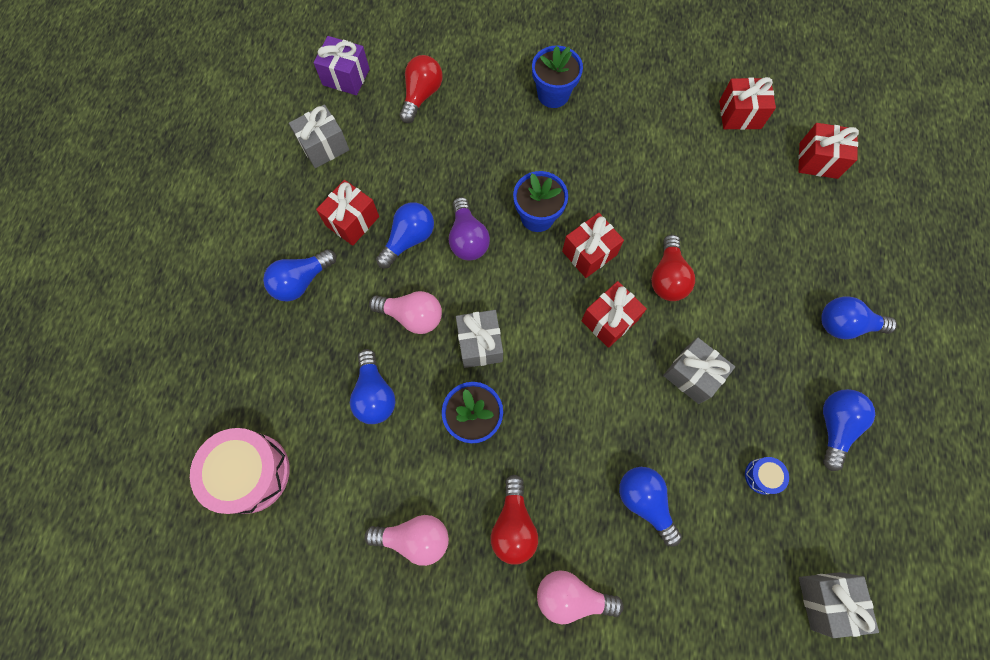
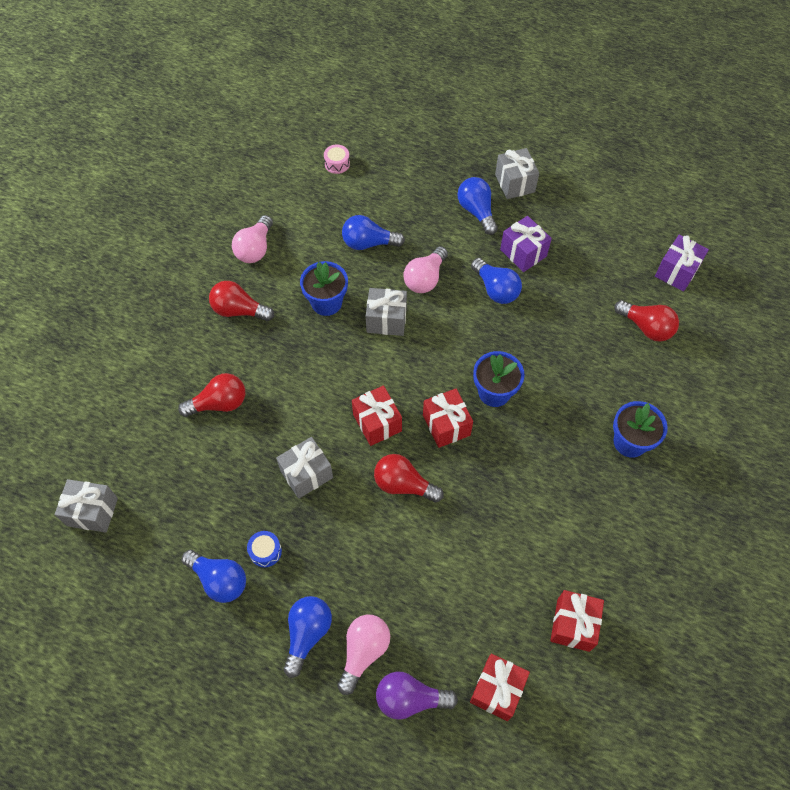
camera: 105 degrees right, 10 degrees down
(250, 473) = (337, 164): pink drum -> pink drum, size x0.45
(324, 146) = (602, 244): grey gift -> grey gift (514, 183)
(352, 221) = (523, 253): red gift -> purple gift
(467, 239) = (485, 332): purple light bulb -> purple light bulb (410, 698)
(571, 596) = (175, 335): pink light bulb -> pink light bulb (363, 652)
(645, 502) = (219, 403): blue light bulb -> red light bulb
(762, 476) = (203, 500): blue drum -> blue drum (265, 551)

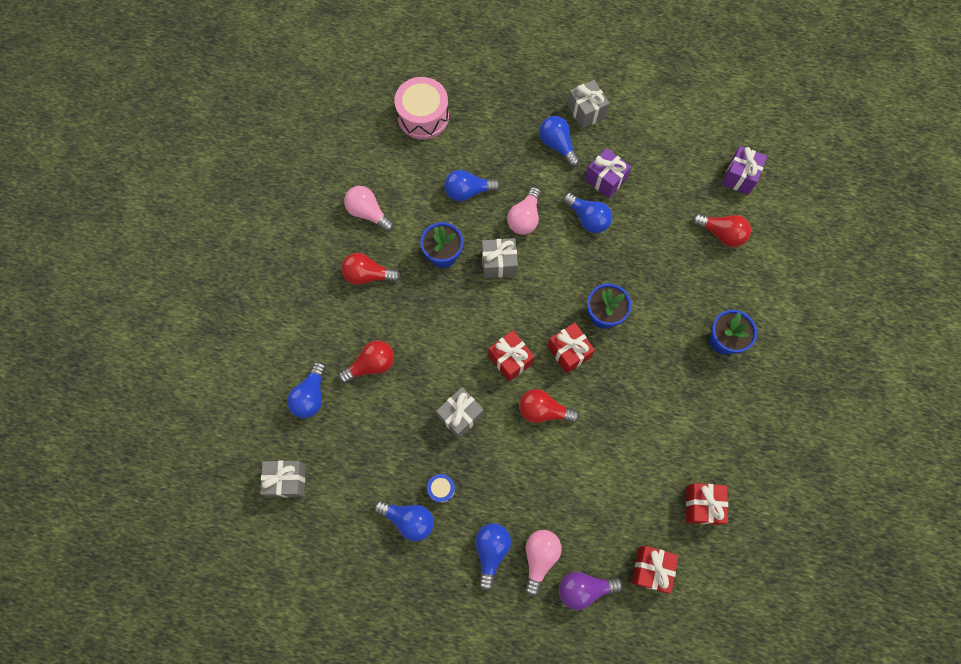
camera: 10 degrees left, 10 degrees up
(144, 425) = (311, 396): none -> blue light bulb
(255, 249) = (368, 213): pink light bulb -> pink light bulb turned 120 degrees clockwise
(337, 164) = (423, 116): pink drum -> pink drum, size x2.23

